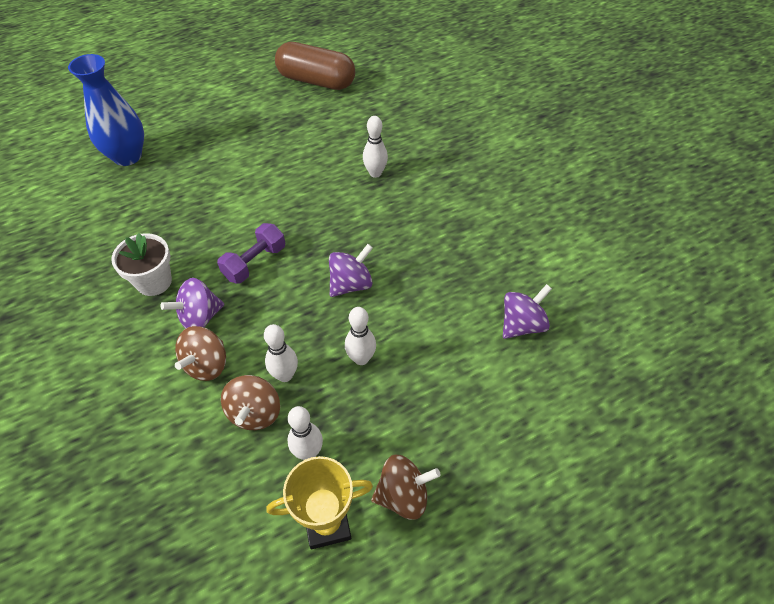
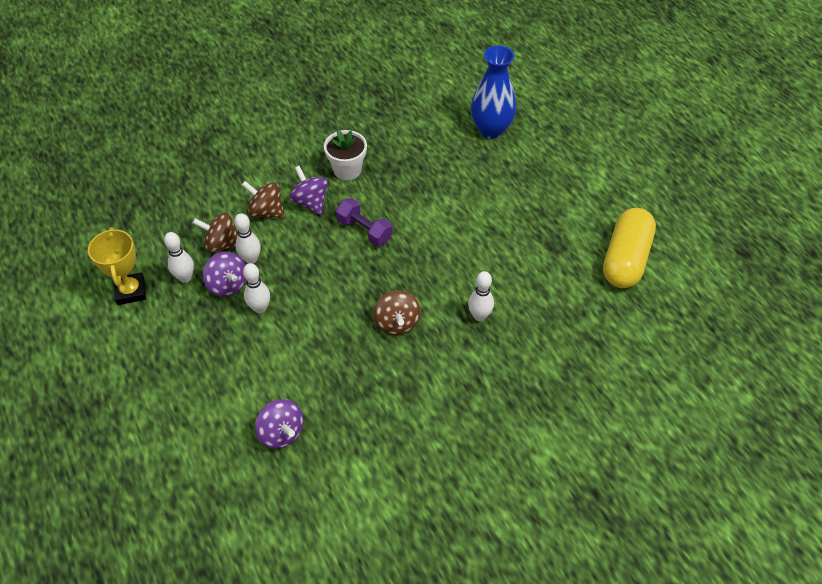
camera: 90 degrees right, 0 degrees up
(316, 81) = (625, 259): brown capsule -> yellow capsule
(351, 284) = (337, 299): purple spinning top -> purple spinning top (228, 285)
(403, 495) = (141, 336): brown spinning top -> brown spinning top (397, 323)

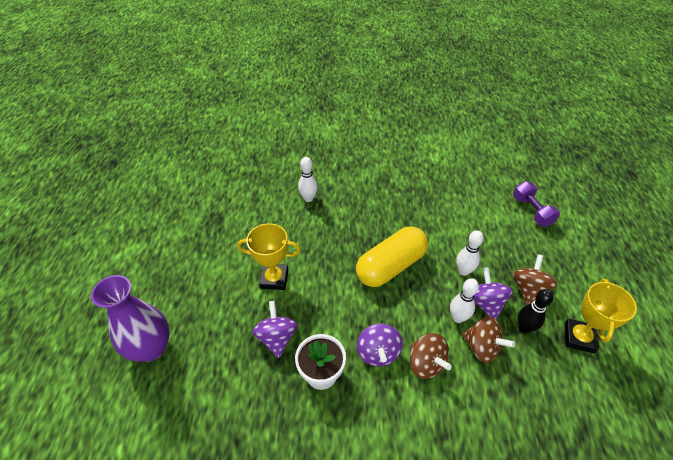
camera: 150 degrees left, 5 degrees down
(185, 277) = (524, 328): white bowling pin -> black bowling pin
(281, 433) = (474, 189): purple spinning top -> purple spinning top (277, 338)
(364, 230) = (345, 298): purple dumbbell -> purple dumbbell (531, 211)
(397, 323) = (366, 217): brown spinning top -> brown spinning top (528, 289)
(442, 217) = (274, 279): none -> yellow trophy
(491, 129) = (151, 348): blue vase -> purple vase
(625, 259) = (183, 190): yellow capsule -> yellow capsule (390, 266)

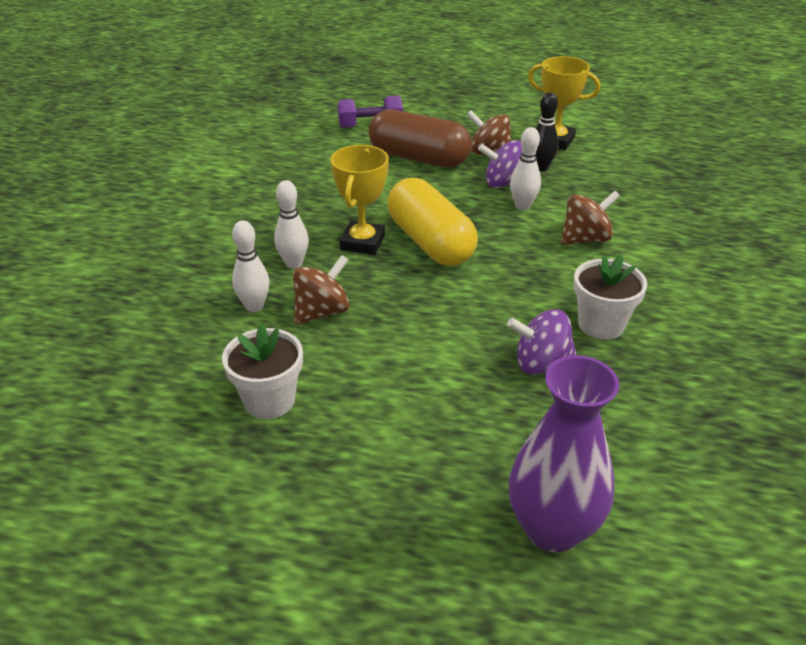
camera: 80 degrees left, 10 degrees down
(238, 220) = (269, 400): none -> white flower pot
(274, 279) = (427, 360): yellow trophy -> yellow trophy (362, 242)
(378, 353) = (569, 272): purple spinning top -> none
(463, 271) = (453, 189): white bowling pin -> white bowling pin (294, 263)
(481, 347) = (564, 198): brown spinning top -> brown spinning top (322, 312)
(498, 246) = (419, 158): none -> brown capsule

